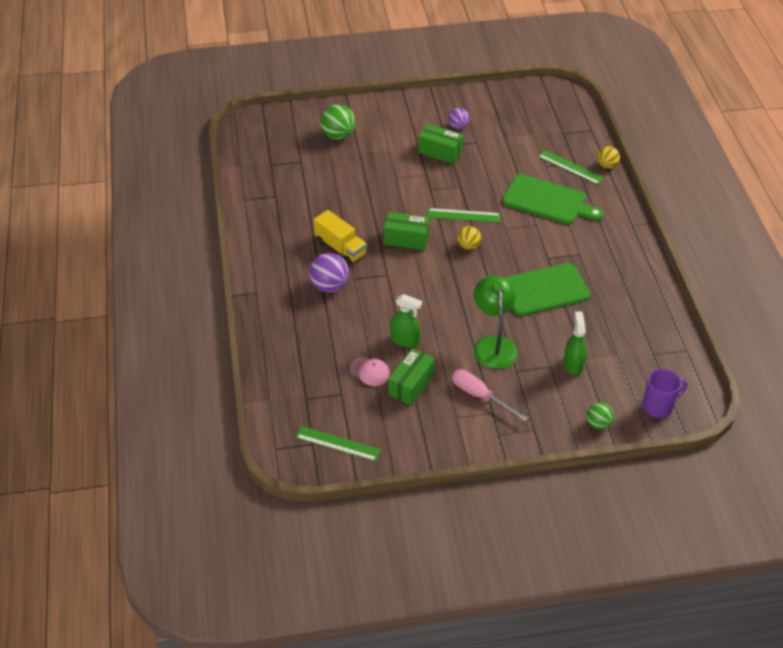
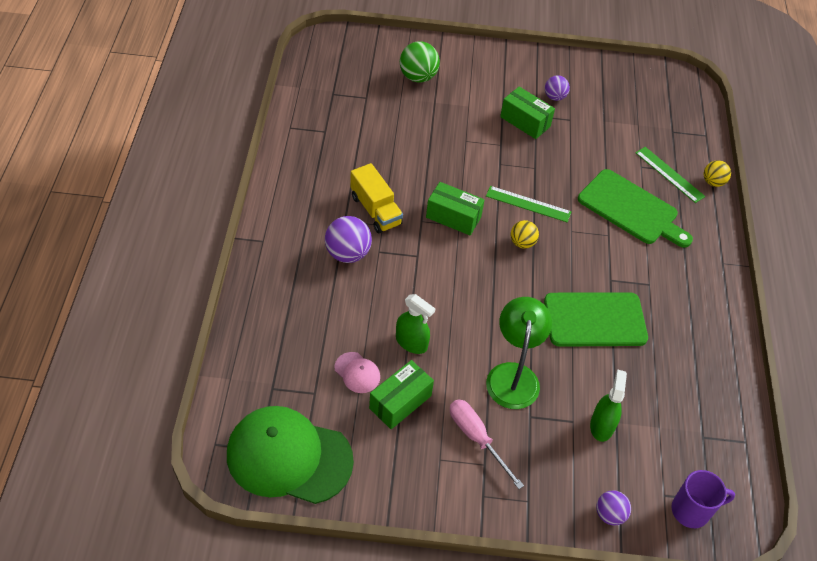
camera: 10 degrees right, 5 degrees up
(338, 443) = (289, 457): green ruler -> green cap
(598, 424) = (609, 514): green ball -> purple ball

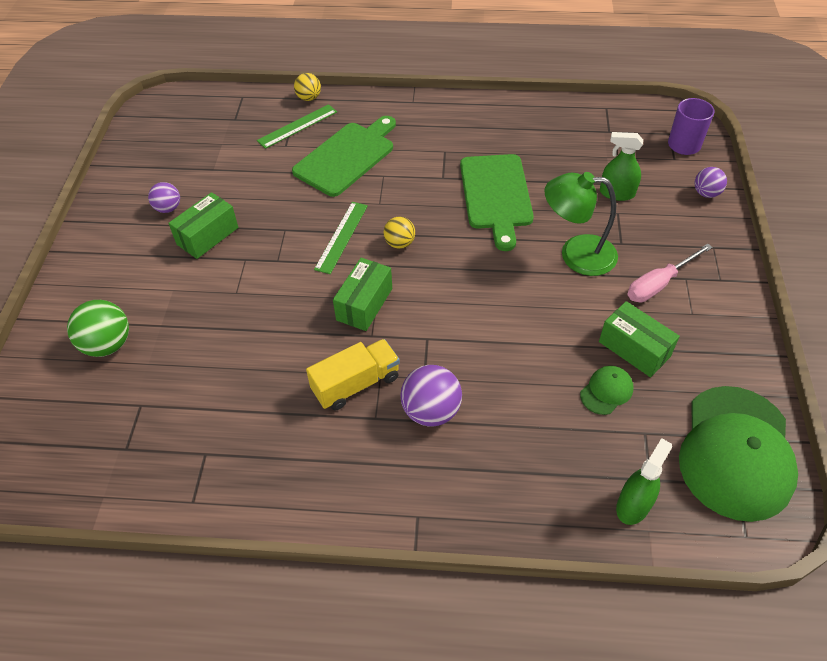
camera: 85 degrees left, 0 degrees up
(357, 372) = (606, 391): pink cap -> green cap
(411, 342) = (554, 341): green spray bottle -> green spray bottle (633, 505)

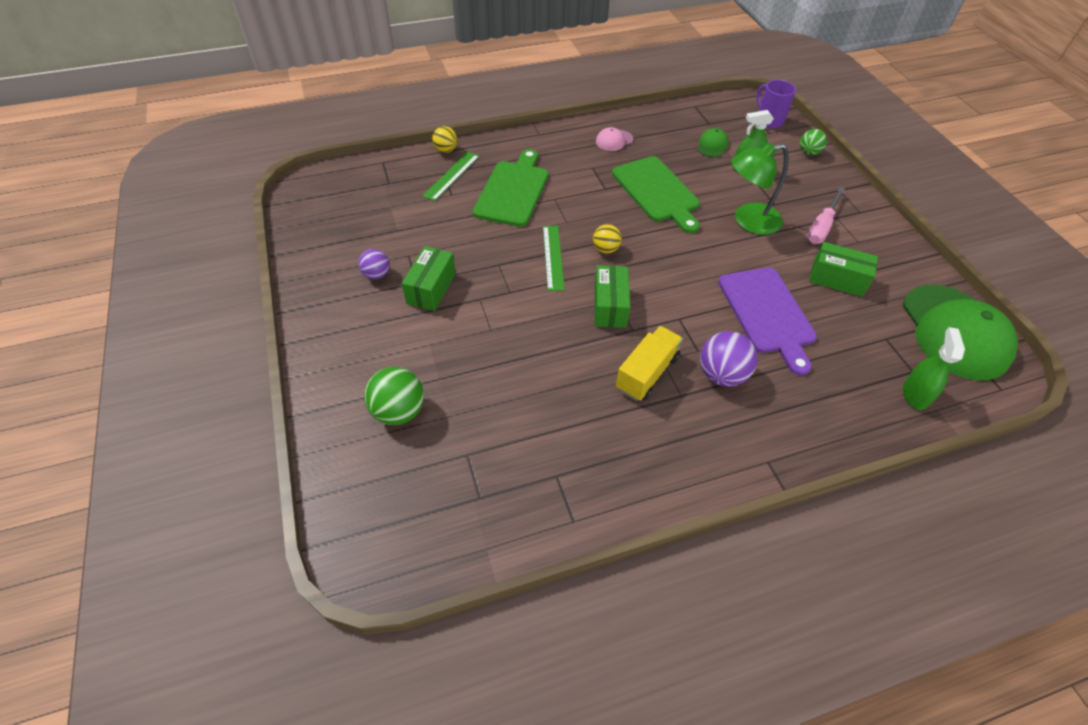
camera: 25 degrees left, 0 degrees up
(487, 127) = (614, 140): none -> pink cap
(526, 362) = (767, 313): none -> purple cutting board
(606, 391) = (839, 316): green cap -> green cap (712, 145)
(706, 193) = (808, 152): purple ball -> green ball

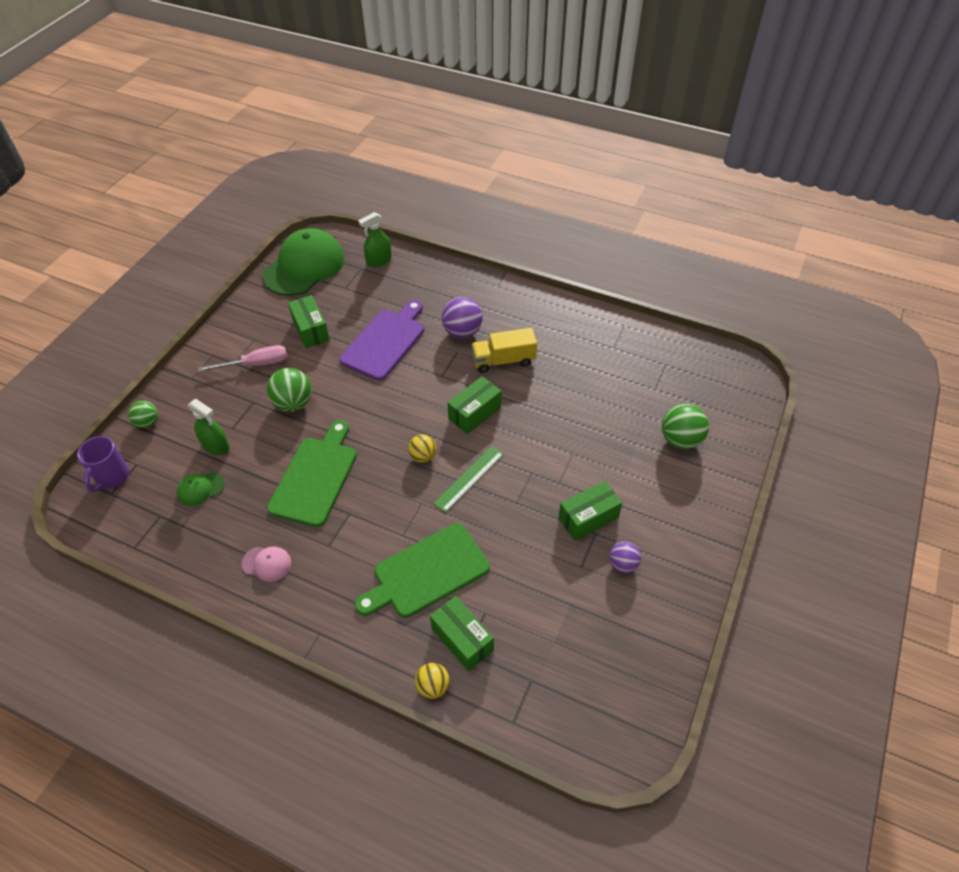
camera: 135 degrees left, 0 degrees up
(451, 176) = (462, 639): green ruler -> green box
(748, 221) = (293, 403): green lamp -> green ball

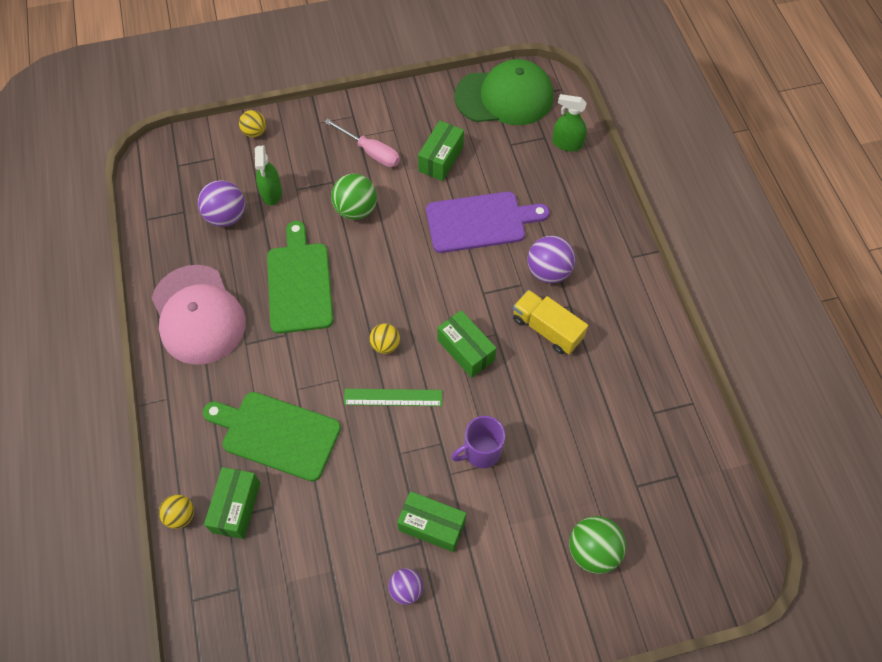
camera: 50 degrees right, 10 degrees up
(112, 477) = (191, 154): purple mug -> purple mug (481, 452)
(148, 422) = (255, 132): green ball -> yellow ball
(200, 488) = (226, 216): green cap -> purple ball
(267, 563) = (198, 314): pink cap -> pink cap, size x2.38
(315, 477) = (299, 283): green cutting board -> green cutting board turned 75 degrees counterclockwise
(475, 413) = (466, 350): green box -> green box turned 45 degrees clockwise

